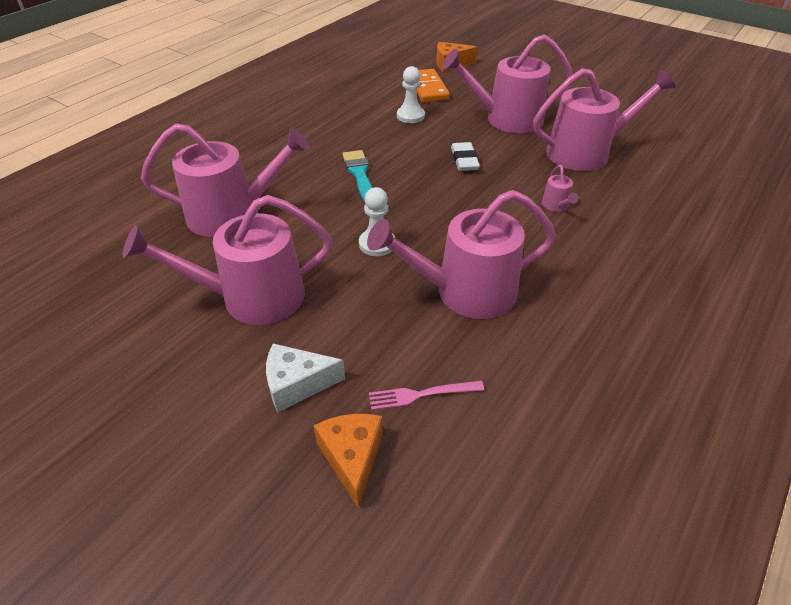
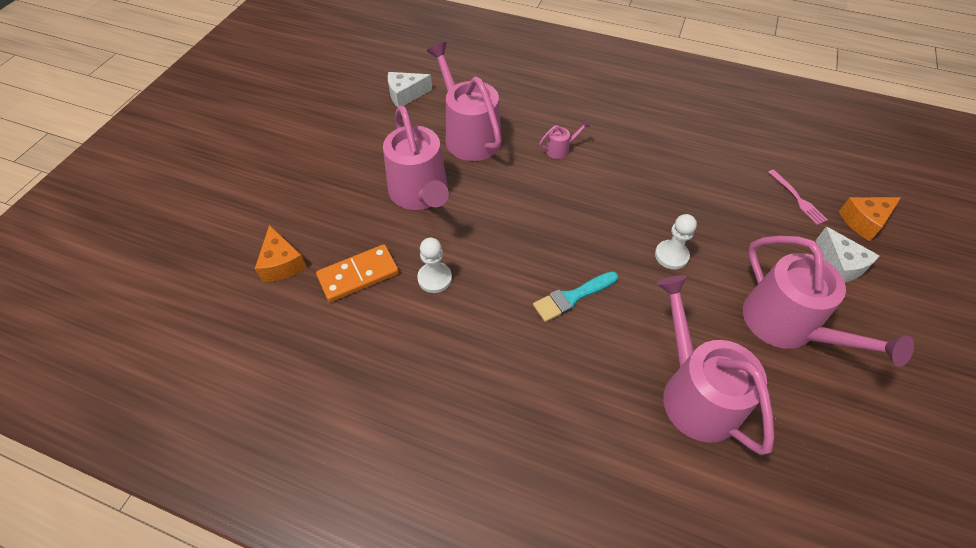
camera: 105 degrees left, 10 degrees up
(464, 160) = (513, 216): white eraser -> none
(466, 292) = (693, 190): pink watering can -> none
(654, 125) = (405, 95): none -> white cheese

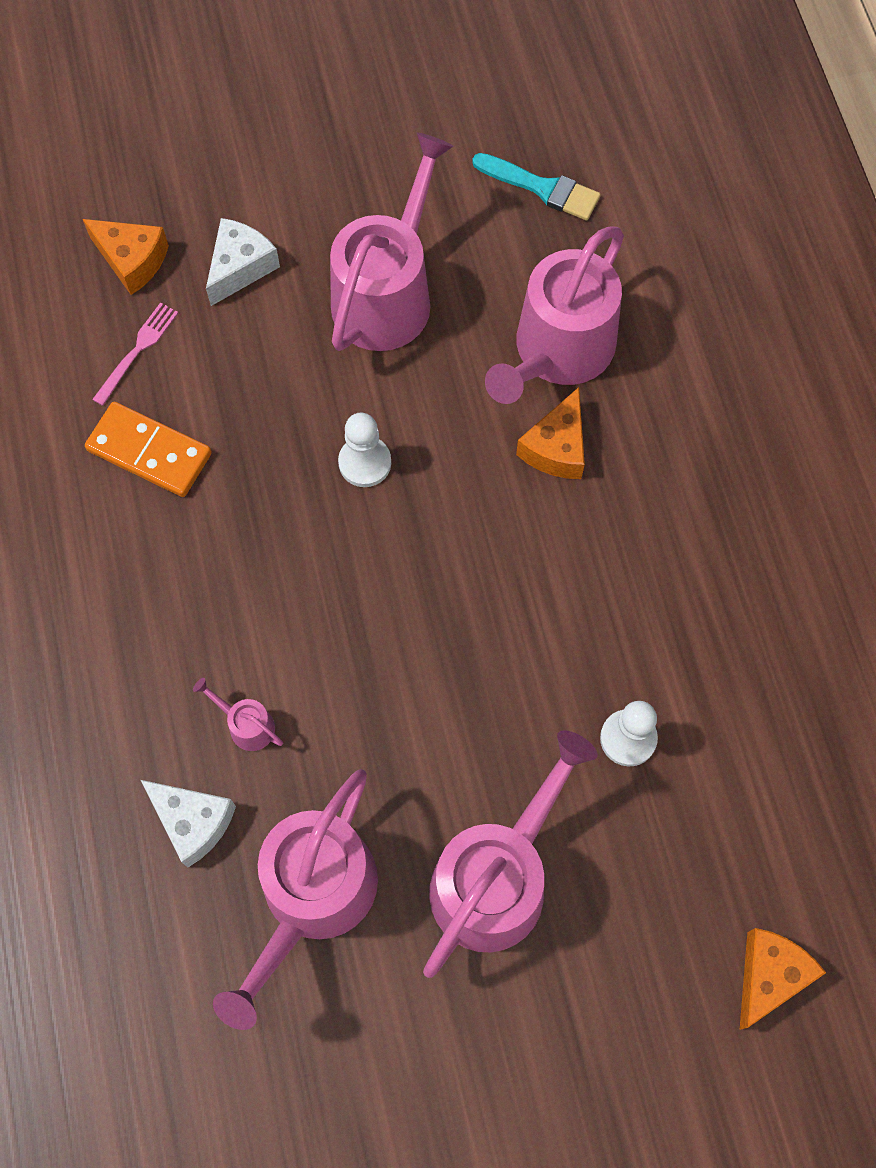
camera: 125 degrees left, 15 degrees up
(358, 275) = (702, 847): orange domino -> orange domino (149, 451)
(405, 95) = (279, 1100): white cheese -> white cheese (193, 822)
(572, 297) = (525, 546): turquoise brush -> turquoise brush (542, 188)
(625, 350) = (556, 447): none -> orange cheese

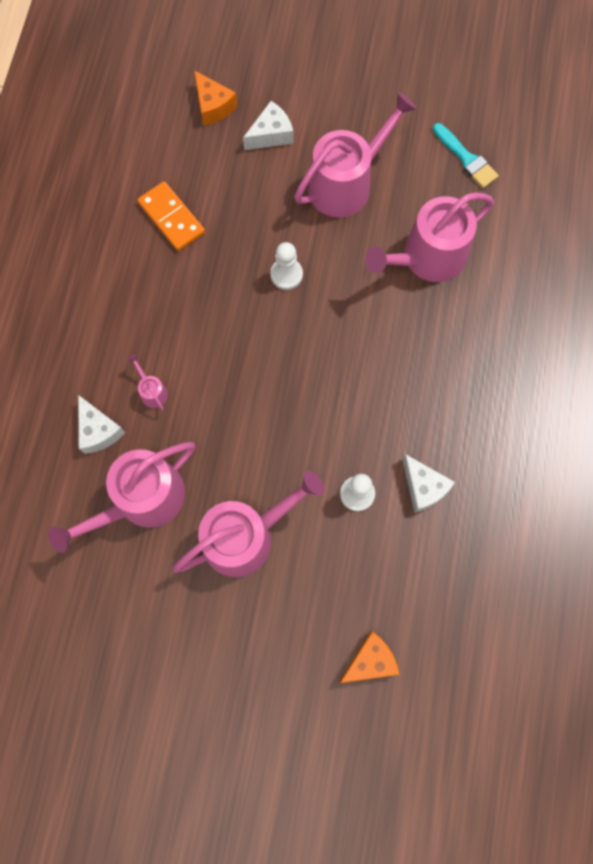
camera: 25 degrees right, 5 degrees up
(138, 350) = (192, 158): pink fork -> none
(556, 447) = (399, 312): orange cheese -> none
(718, 685) = (423, 487): none -> white cheese

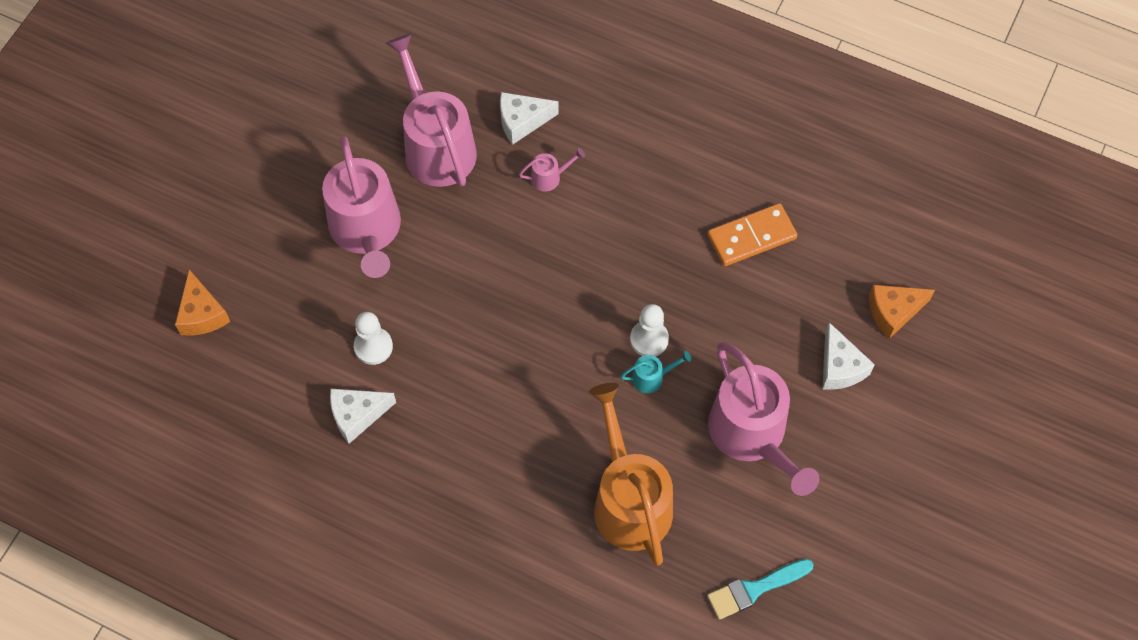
camera: 105 degrees right, 10 degrees down
(319, 265) = (651, 377): none -> turquoise watering can
(427, 257) = (629, 501): pink watering can -> orange watering can

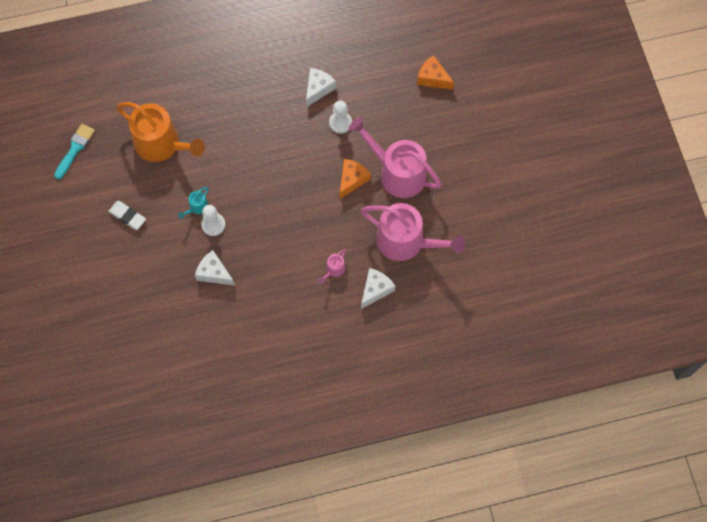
camera: 140 degrees right, 5 degrees up
(751, 237) = (203, 318): orange domino -> none
(752, 434) = (127, 216): pink watering can -> white eraser
(840, 367) = (108, 282): white cheese -> white cheese (214, 273)
(893, 312) = (100, 332): orange cheese -> orange cheese (352, 180)

